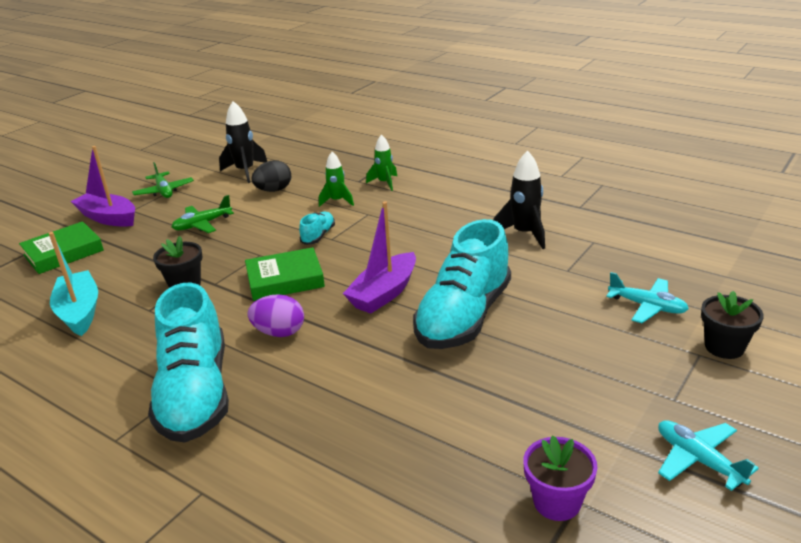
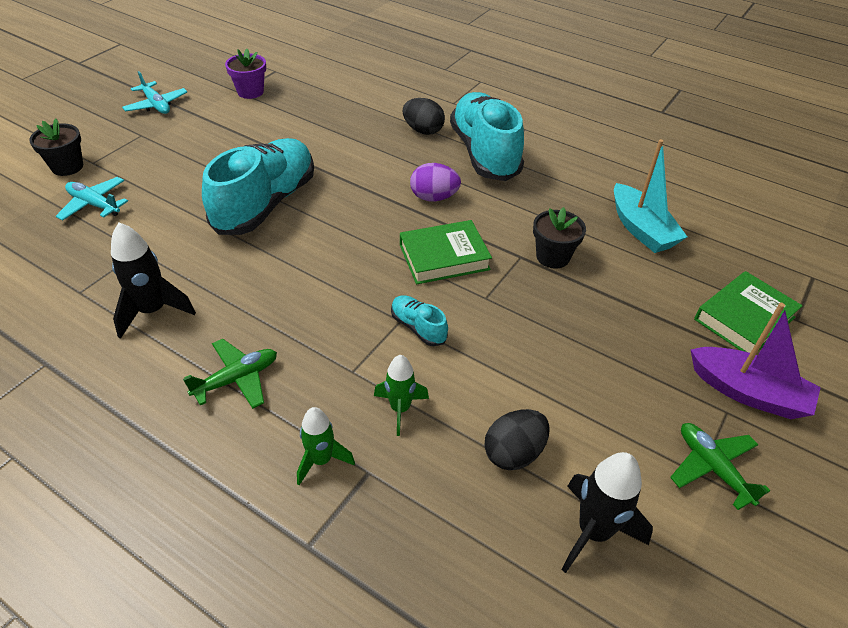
camera: 175 degrees right, 15 degrees up
(202, 224) = (590, 364): green plane -> green plane (237, 379)
(268, 428) = (423, 130): none -> black egg
(318, 236) = (418, 327): turquoise shoe -> turquoise shoe turned 120 degrees clockwise
(384, 293) = (337, 233): purple boat -> none

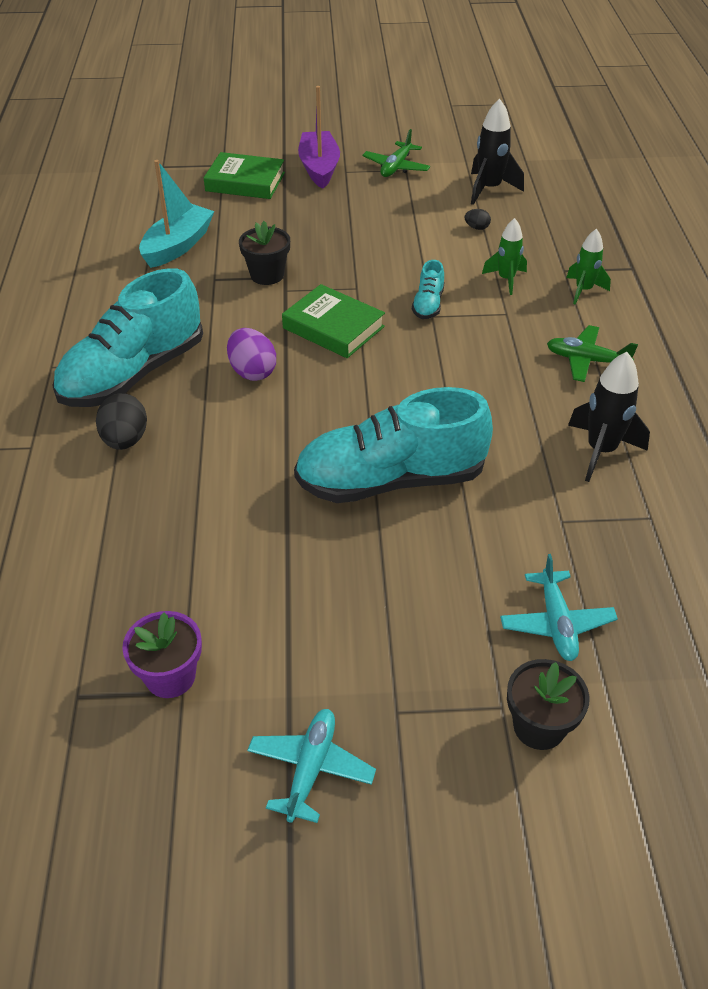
camera: 125 degrees left, 0 degrees up
(514, 453) = (477, 228): black egg -> black egg, size x0.52

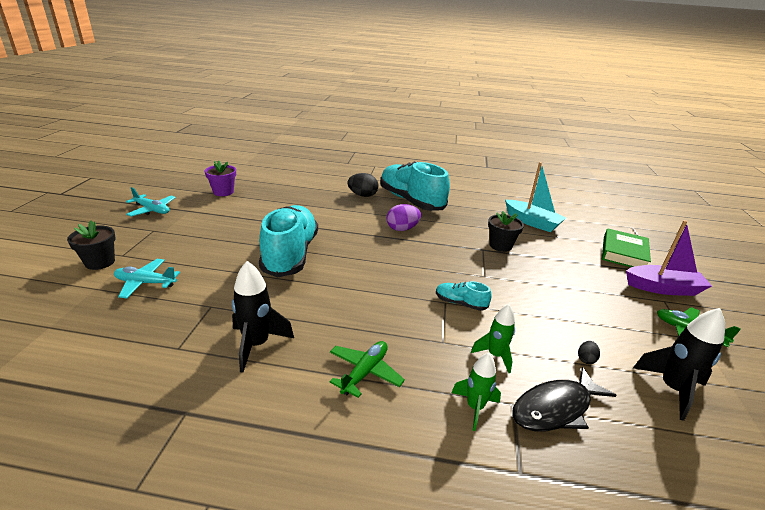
camera: 100 degrees right, 15 degrees down
(333, 327) = (439, 260): green book -> none
(553, 248) = (555, 408): none -> black fish

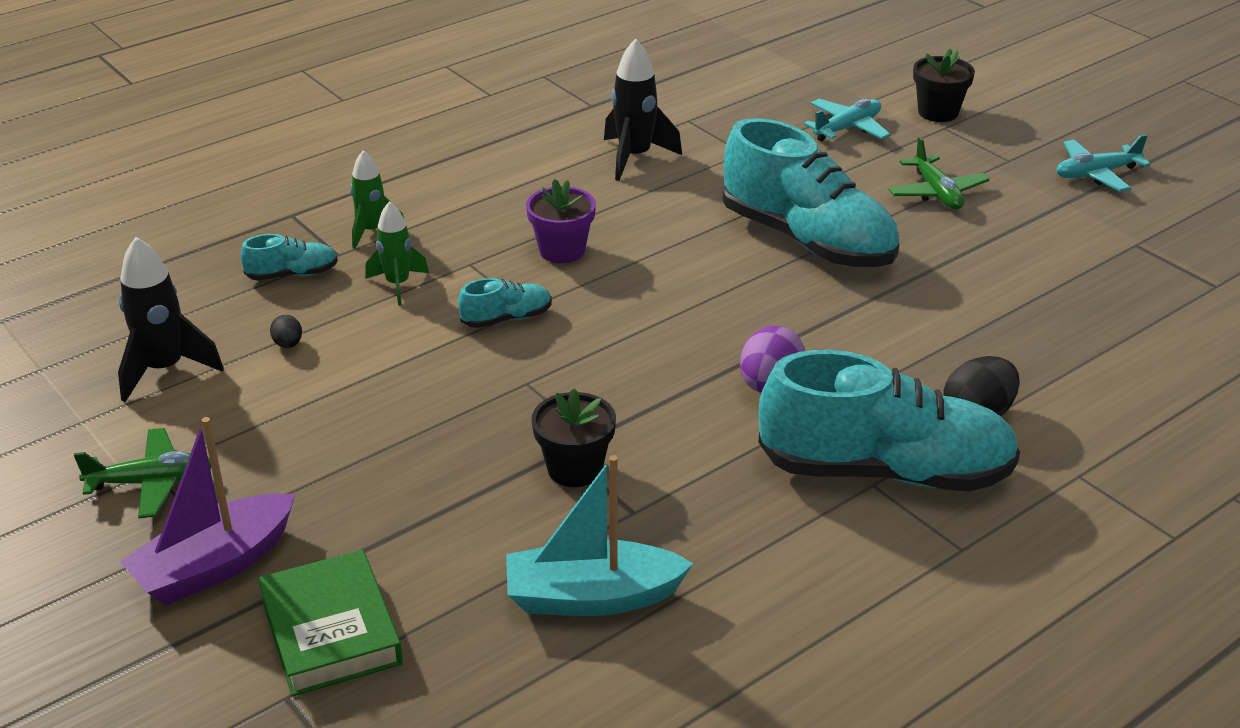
camera: 135 degrees right, 5 degrees up
(223, 192) = (1135, 255): purple flower pot -> purple flower pot (562, 250)
(365, 372) = (505, 197): green plane -> green plane (936, 193)
(555, 408) = (292, 274): black fish -> turquoise shoe

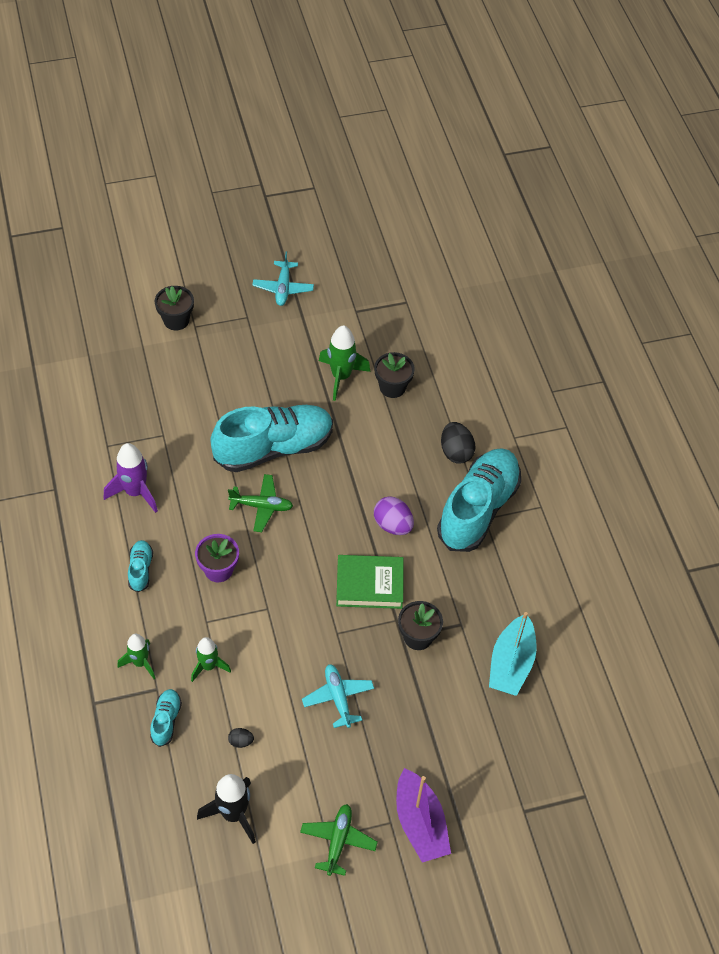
camera: 70 degrees left, 20 degrees up
(330, 631) = (488, 781): green book -> green book (369, 585)
(507, 318) = (272, 621): turquoise shoe -> turquoise shoe (140, 569)
(634, 157) = (135, 492): black rocket -> purple rocket
(847, 128) = (167, 372): turquoise plane -> turquoise plane (338, 698)
(936, 193) = (260, 366): green plane -> green plane (261, 506)
(998, 263) = (341, 377): none -> green rocket
(1034, 316) = (392, 387): none -> black flower pot

